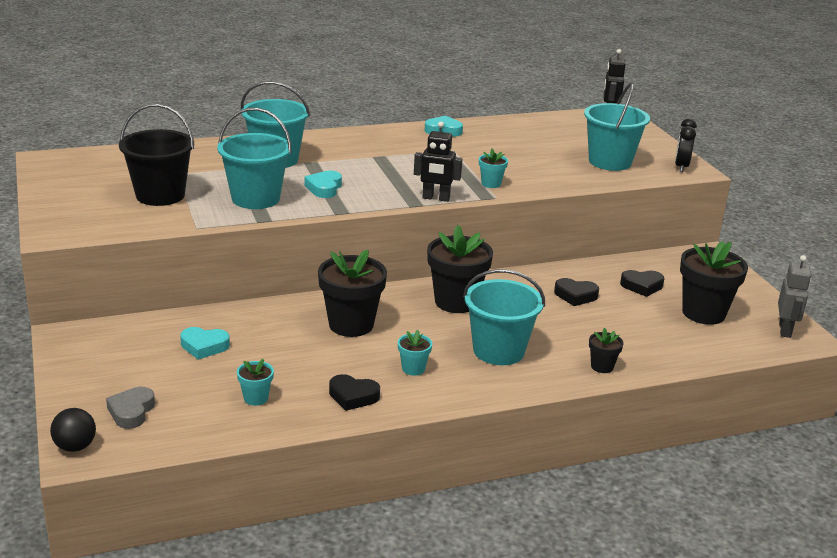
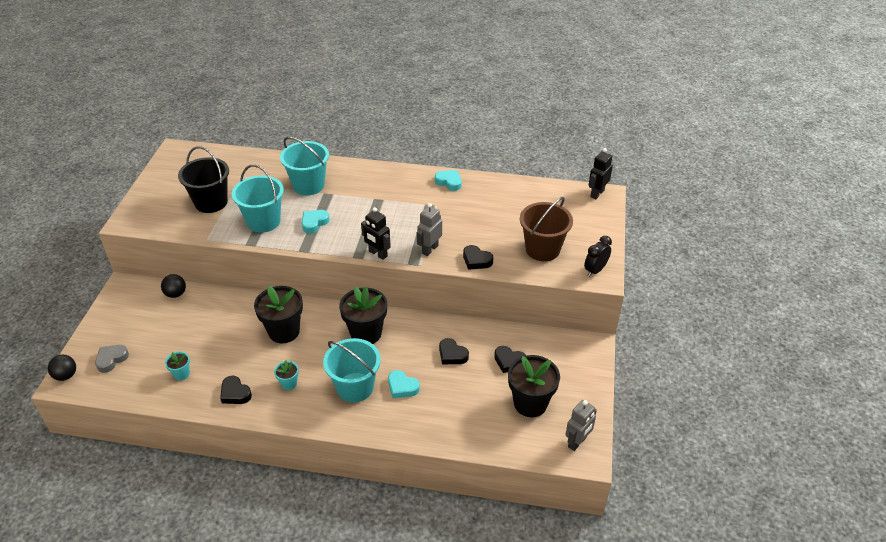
camera: 30 degrees right, 15 degrees up
(157, 325) = (176, 294): none -> black ball
(204, 346) = (187, 321): turquoise heart -> turquoise heart (402, 387)
(491, 184) = (430, 249): turquoise flower pot -> grey robot
(553, 182) = (476, 260): none -> black heart
(602, 366) = (409, 427): black flower pot -> none
(610, 162) = (542, 249): turquoise bucket -> brown bucket

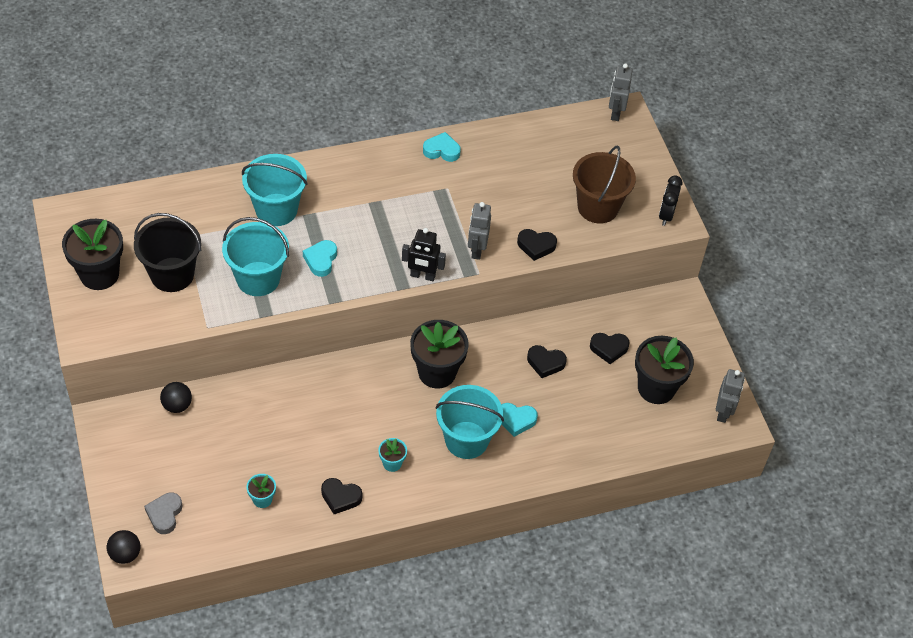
camera: 30 degrees left, 10 degrees up
(284, 331) = (343, 404): black flower pot -> black flower pot (99, 274)
(597, 193) = (615, 112): black robot -> grey robot

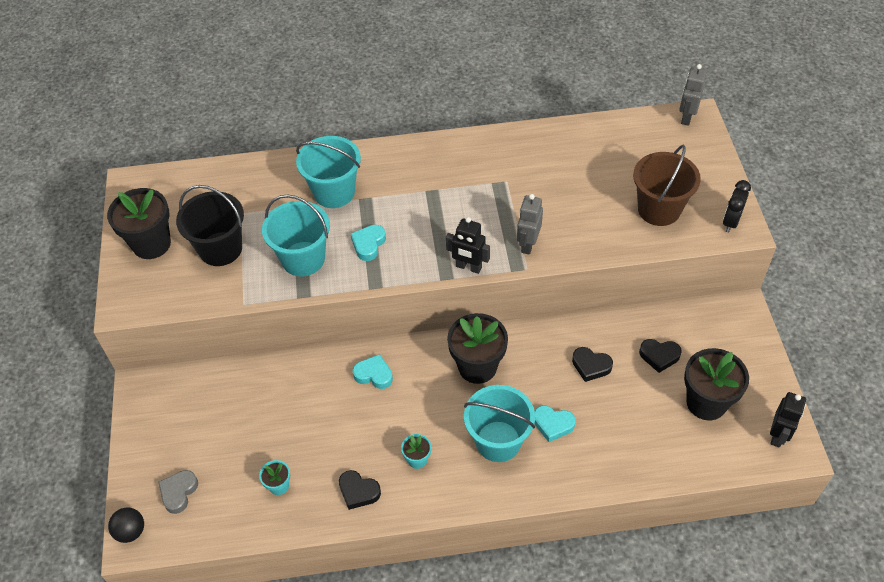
camera: 15 degrees right, 0 degrees up
(177, 405) = (214, 379): black ball -> none
(441, 150) = (506, 144): turquoise heart -> turquoise heart (374, 374)
(536, 246) = (590, 245): black heart -> none
(723, 412) = (778, 435): grey robot -> black robot

